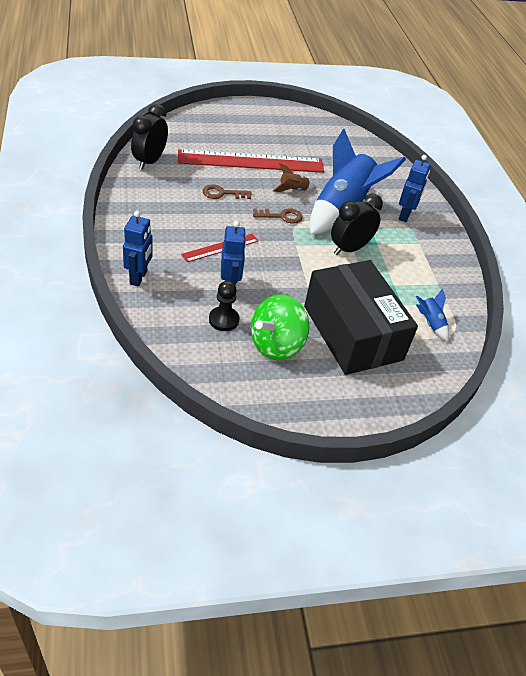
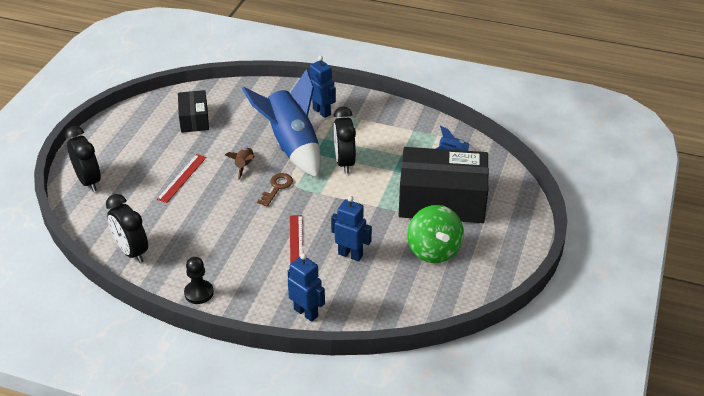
camera: 55 degrees left, 5 degrees down
(211, 119) = (89, 181): none -> black clock
(222, 193) = (219, 215): brown key -> none
(224, 320) = (389, 273): black pawn -> black pawn (199, 293)
(251, 161) = (182, 178): red ruler -> red ruler, size x0.48
(326, 147) = (194, 119): none -> black box

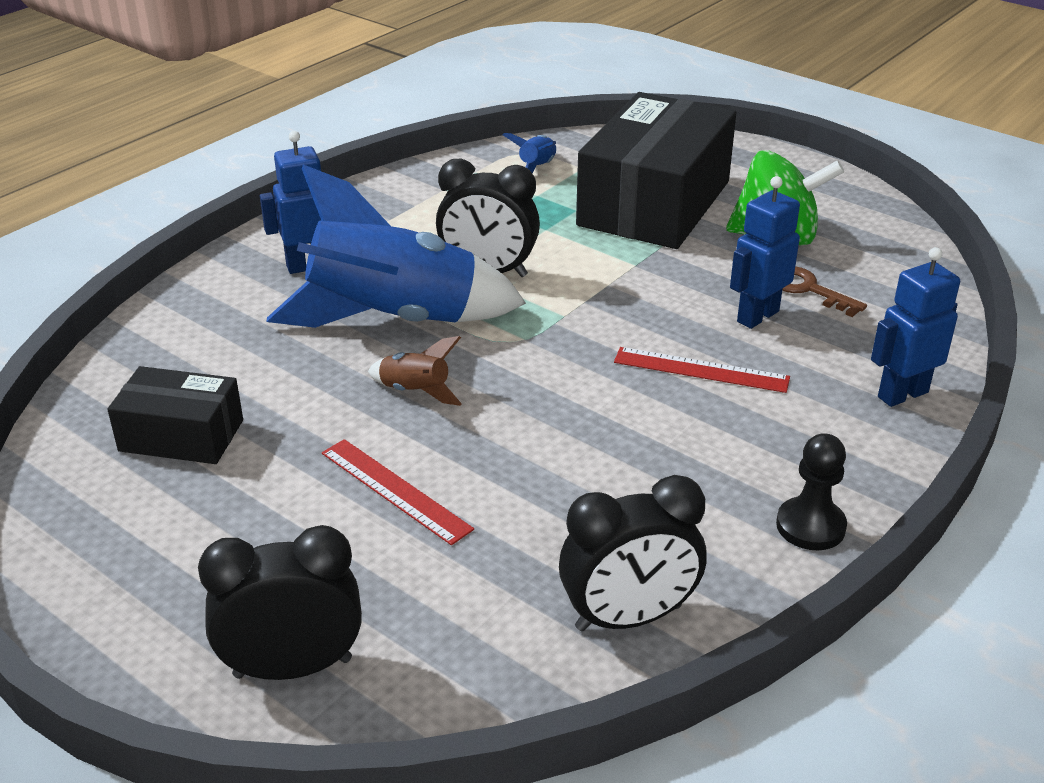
camera: 70 degrees left, 5 degrees down
(277, 187) = (515, 362): brown key -> brown key (808, 289)

